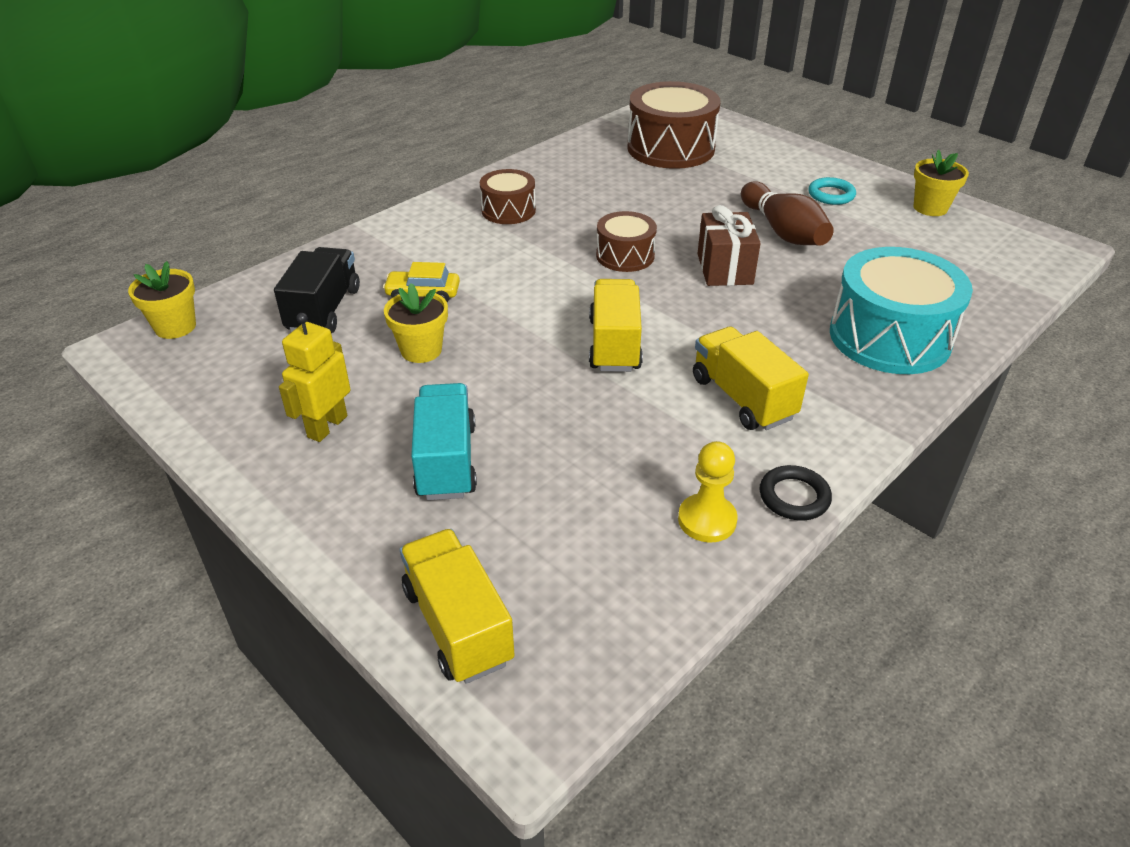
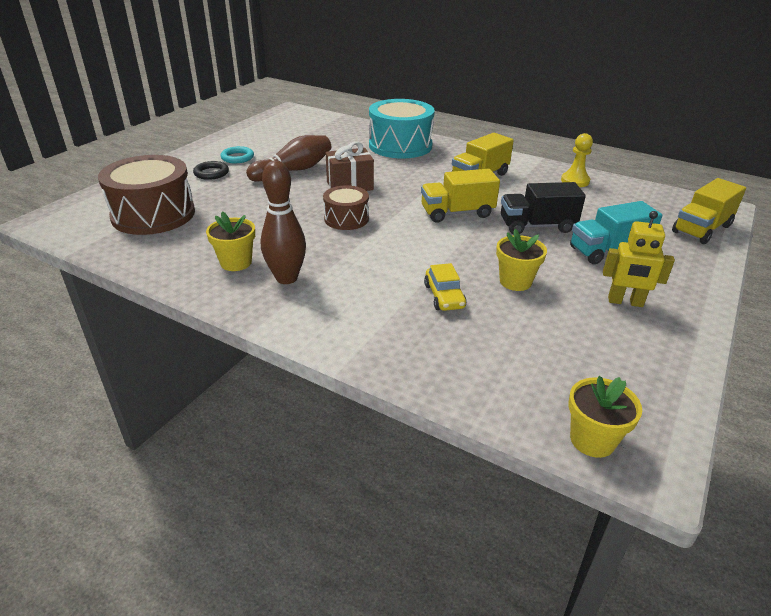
camera: 105 degrees left, 5 degrees down
(324, 310) = (499, 344): black truck -> black truck (537, 226)
(508, 210) = (286, 278): brown drum -> brown bowling pin
(794, 497) = (541, 164): black ring -> black ring (211, 173)
(930, 208) = (252, 133): yellow flower pot -> yellow flower pot (236, 262)

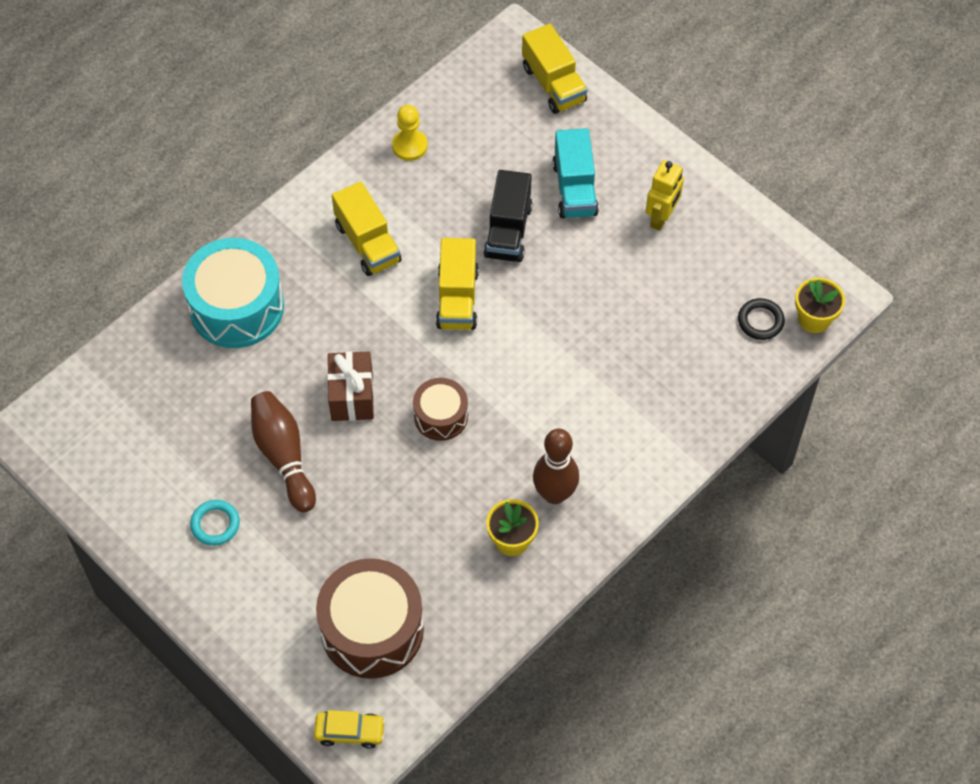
camera: 75 degrees left, 25 degrees up
(211, 173) = (262, 560): black ring -> black ring (760, 321)
(444, 296) = (619, 360): yellow car -> yellow car (350, 732)
(515, 281) = (609, 292): yellow flower pot -> none

